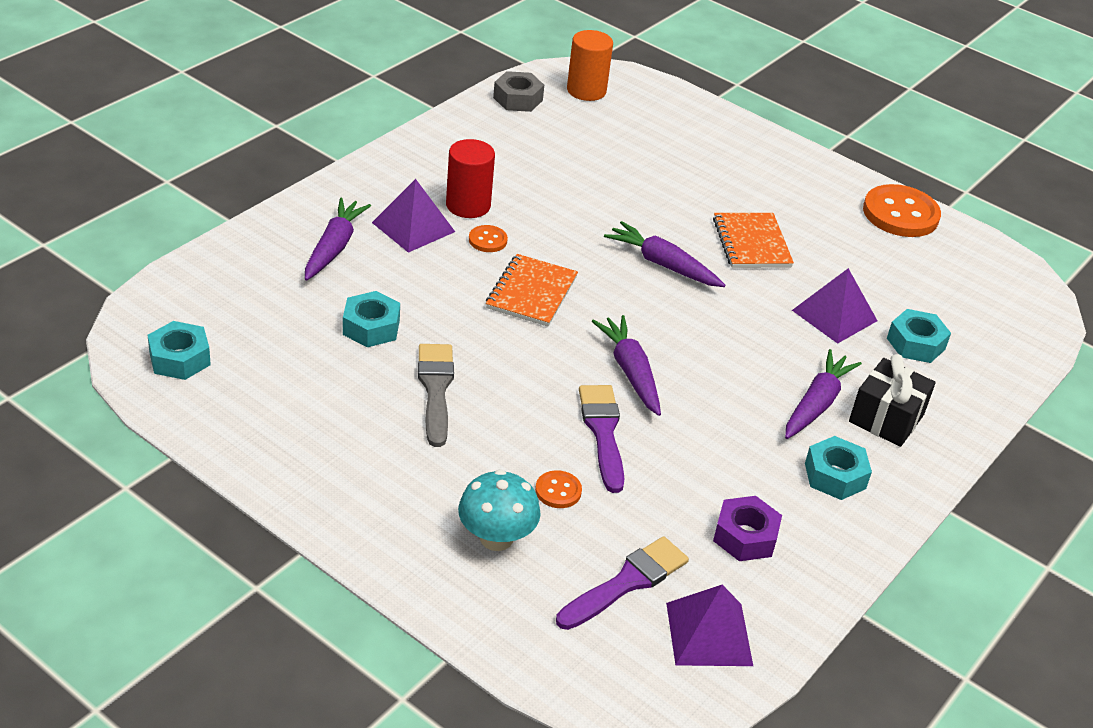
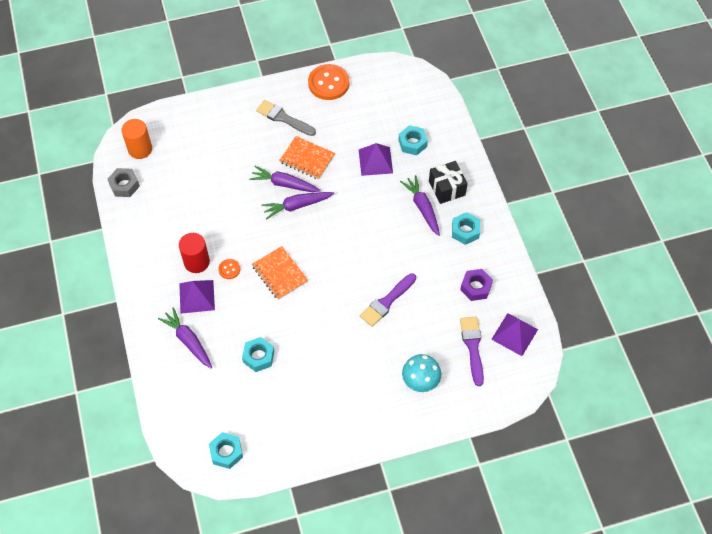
camera: 50 degrees left, 20 degrees up
(436, 389) = (318, 353): grey brush -> grey brush (283, 118)
(558, 491) = (409, 341): orange button -> none
(603, 432) = (387, 302): purple brush -> purple brush turned 75 degrees counterclockwise
(630, 372) = (357, 267): purple carrot -> purple carrot (284, 184)

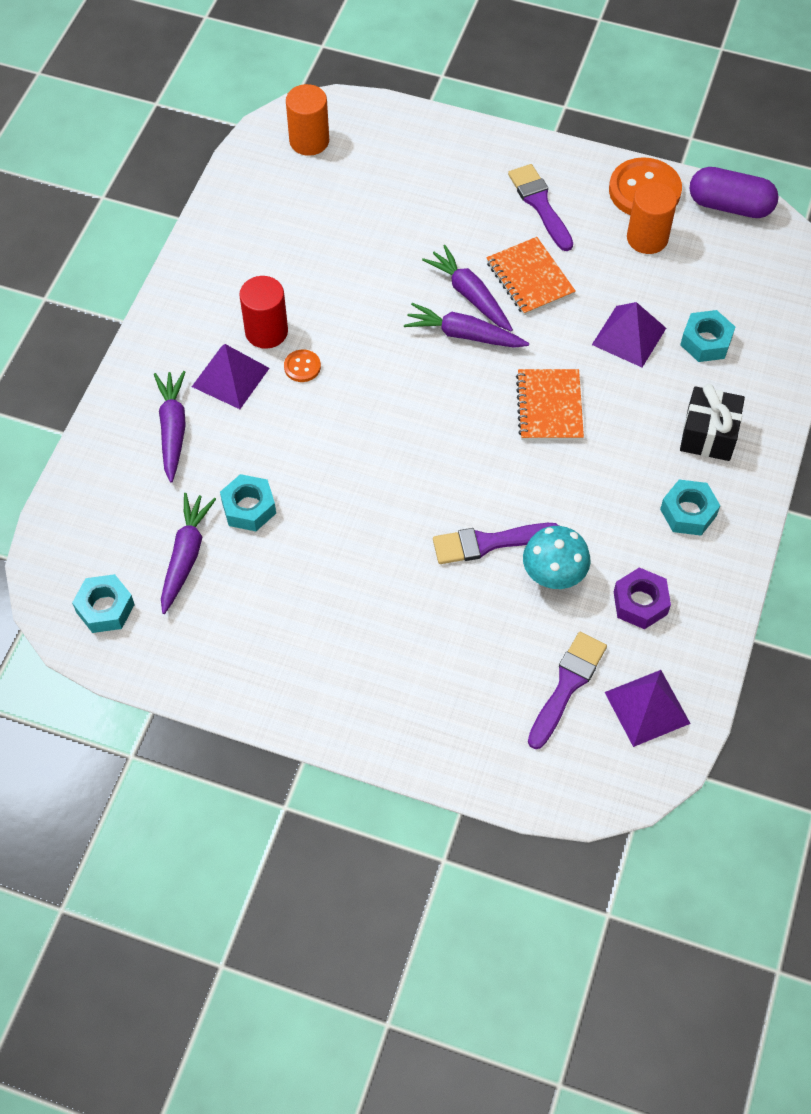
camera: 35 degrees right, 0 degrees up
(124, 185) = (251, 177): grey nut -> none
(279, 274) = (366, 413): orange notebook -> orange notebook (549, 406)
(283, 118) = (540, 204): grey brush -> purple brush
(347, 107) = (647, 238): none -> orange cylinder
(374, 69) = (730, 206): none -> purple capsule
(420, 381) = (449, 684): turquoise mushroom -> turquoise mushroom (553, 574)
(422, 208) = (648, 442): purple carrot -> purple carrot (186, 556)

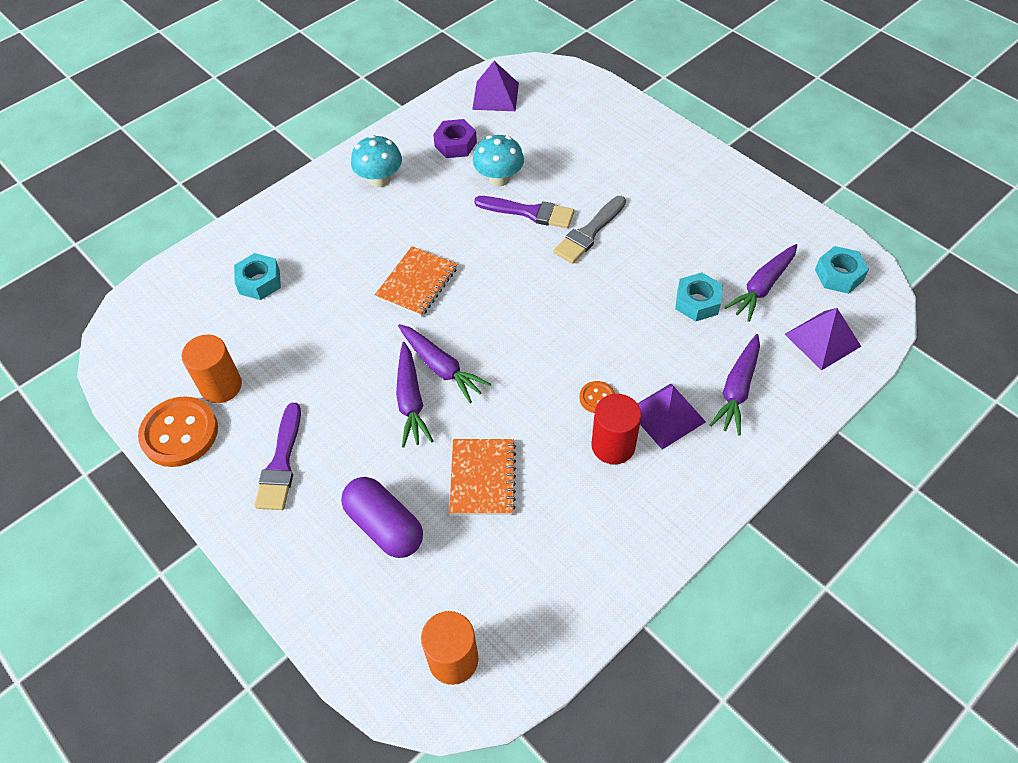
camera: 150 degrees left, 5 degrees down
(406, 544) = (589, 233): none -> grey brush
(529, 278) = (349, 393): orange notebook -> orange notebook (483, 478)
(567, 685) = (535, 121): purple brush -> none
(629, 336) = (312, 310): purple pyramid -> purple pyramid (822, 340)
(688, 512) = (380, 179): turquoise nut -> turquoise mushroom
(708, 435) = (321, 219): black gift -> none
(730, 206) = (126, 385): purple capsule -> purple capsule (384, 526)

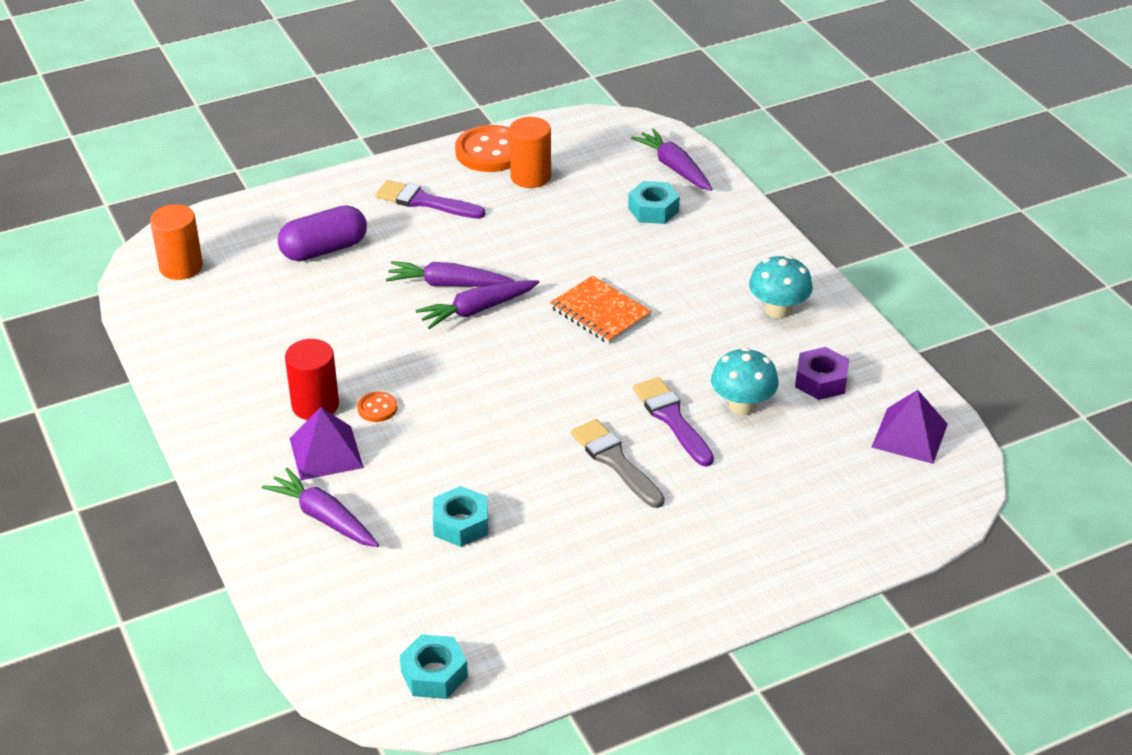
camera: 105 degrees right, 15 degrees down
(483, 478) = (334, 313): orange notebook -> none
(529, 212) = (672, 419): purple brush -> purple brush turned 120 degrees clockwise
(762, 287) = (453, 591): purple carrot -> purple carrot (674, 168)
(822, 340) = (346, 617): purple pyramid -> none

